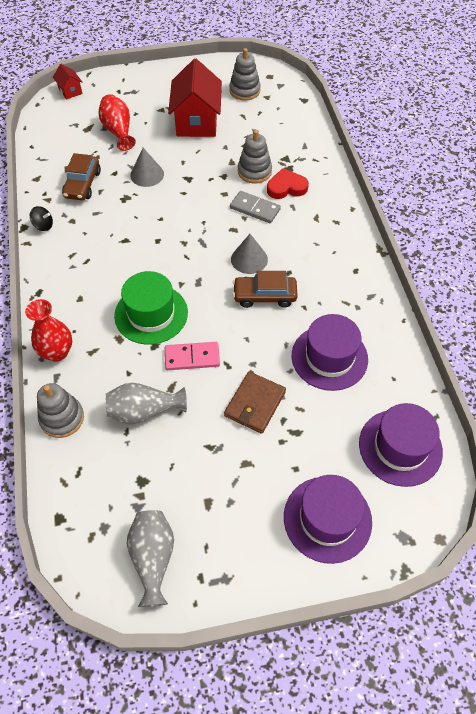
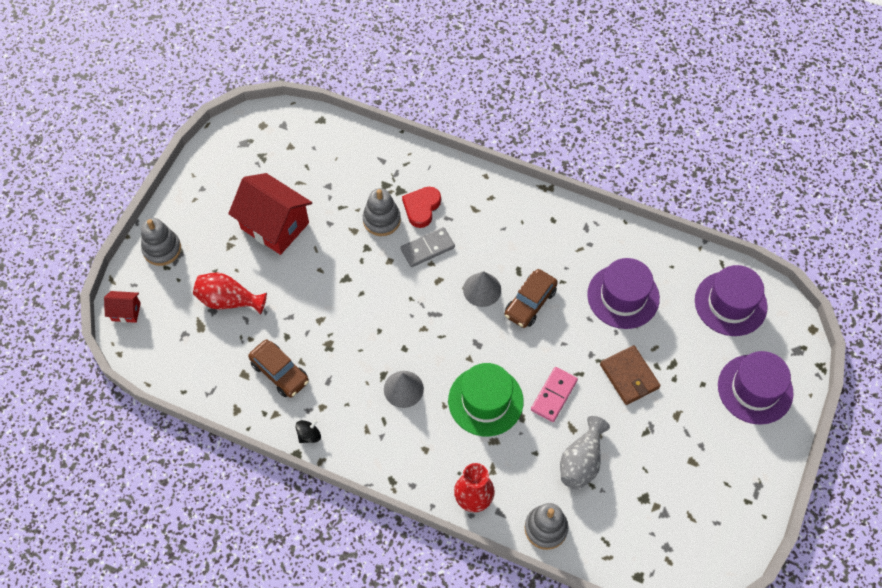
camera: 55 degrees left, 5 degrees up
(147, 174) = (312, 310): grey cone -> grey cone (403, 389)
(153, 558) = (713, 525): grey vase -> none
(244, 91) = (265, 159): grey stacking toy -> grey stacking toy (162, 249)

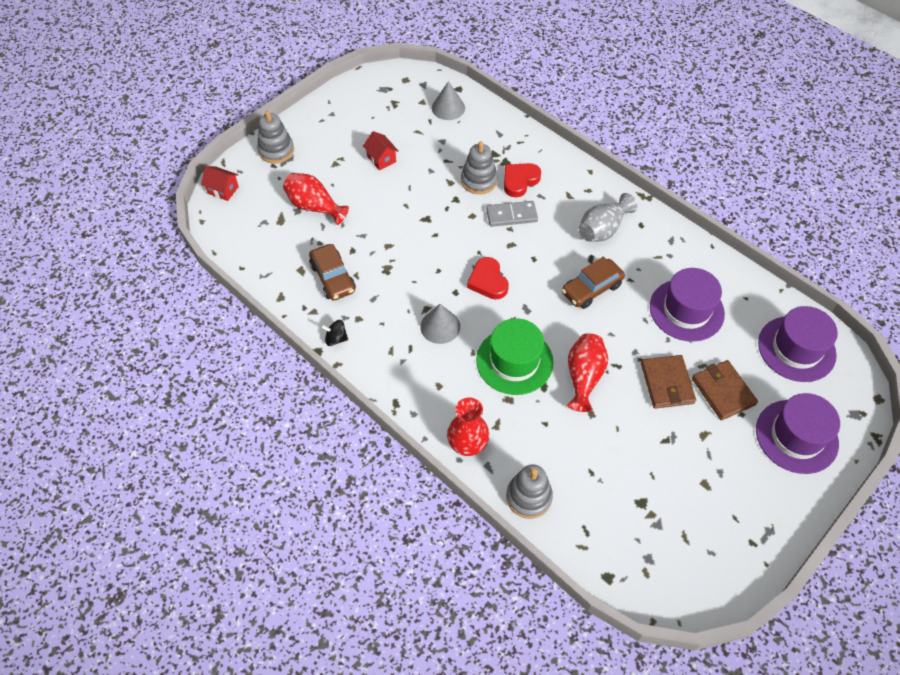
camera: 20 degrees right, 5 degrees down
(275, 225) = (381, 159): red house -> red house, size x0.47
(309, 435) = (336, 339): black spinning top -> black spinning top turned 150 degrees counterclockwise
(431, 326) = (488, 281): none -> red heart
(482, 289) = (549, 264): grey cone -> grey cone (448, 108)
(554, 395) = (584, 377): pink domino -> red vase
(581, 461) = (589, 446): grey vase -> grey vase (603, 229)
(680, 367) = (723, 391): none -> brown wallet

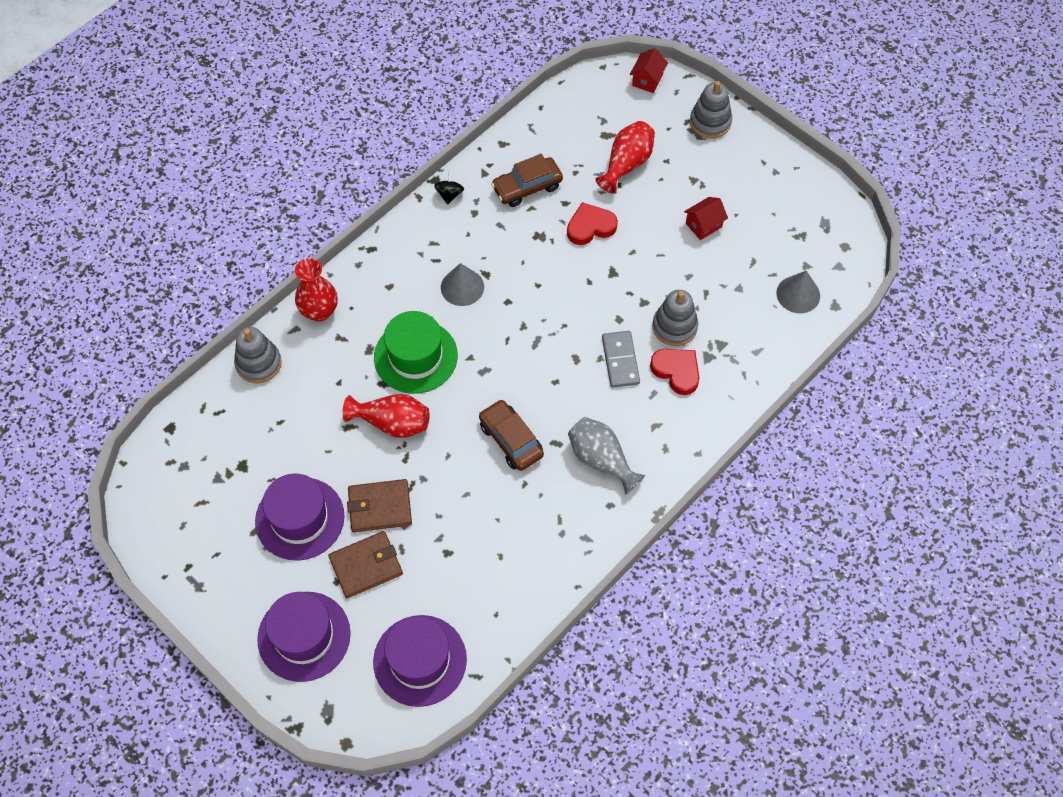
camera: 90 degrees right, 5 degrees up
(488, 281) = (522, 333): red heart -> red heart (590, 227)
(686, 310) = (479, 541): purple hat -> purple hat (300, 518)

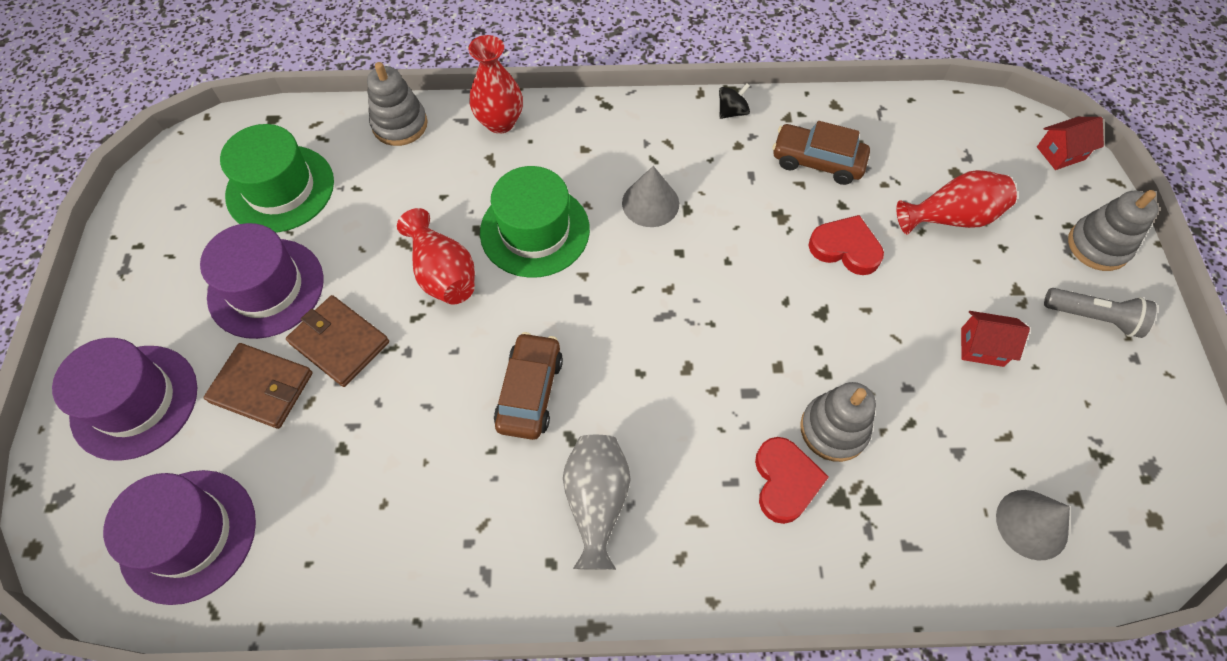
camera: 45 degrees right, 0 degrees up
(233, 461) = (280, 188): none -> green hat
(620, 360) = (733, 412): grey domino -> none
(740, 165) = (1093, 317): none -> grey flashlight

